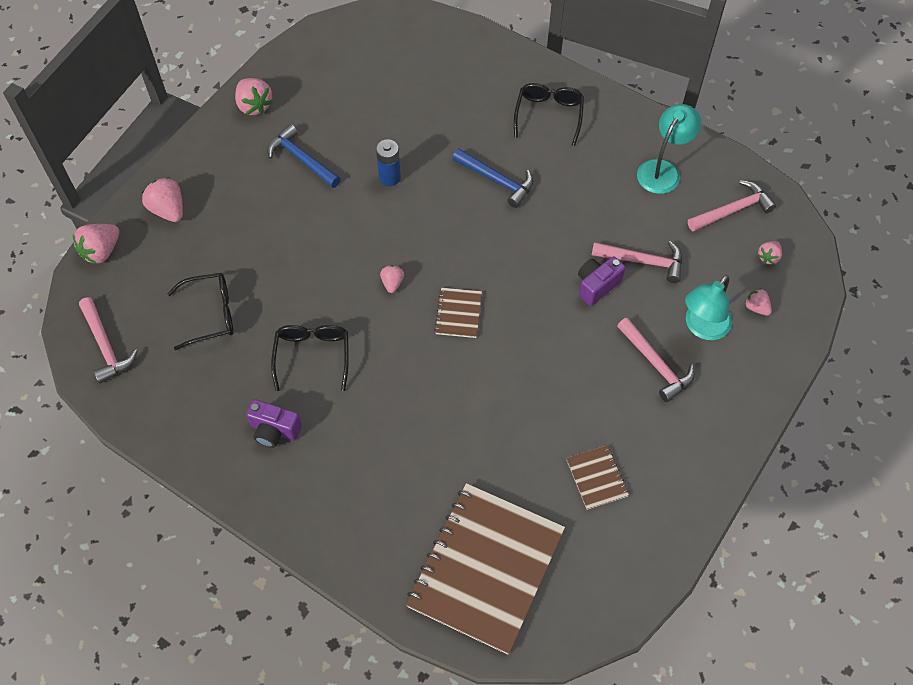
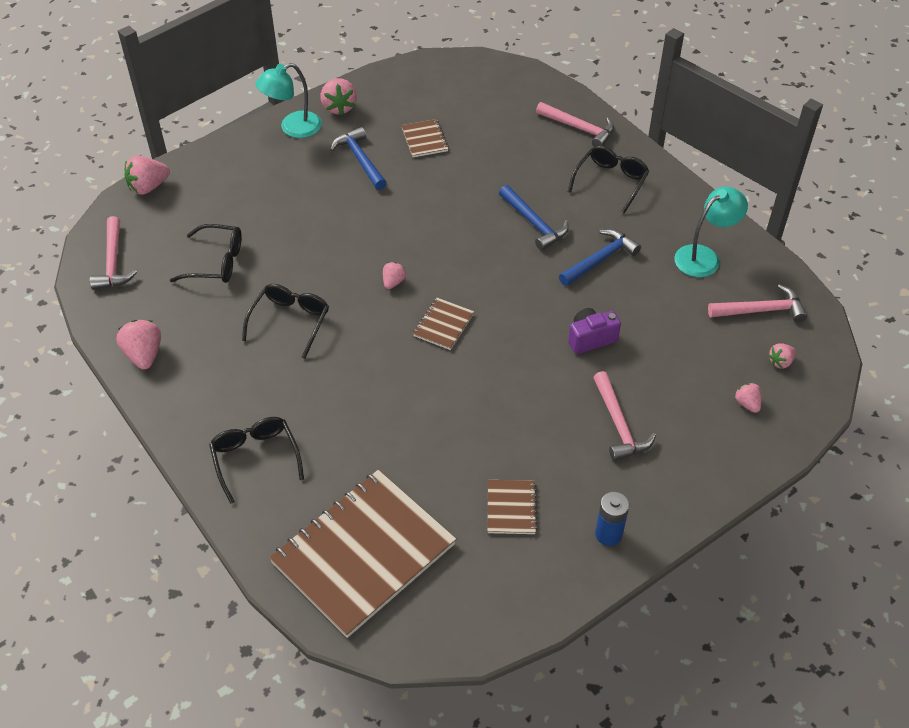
camera: 20 degrees right, 10 degrees down
(168, 210) = (222, 169): pink strawberry -> pink strawberry (144, 355)
(274, 430) = (224, 373): purple camera -> none
(345, 509) = (255, 459): none -> black glasses
(355, 119) = (424, 139): none -> brown notebook
(389, 177) = (433, 195): blue battery -> blue battery (608, 534)
(572, 201) = (600, 259): none -> blue hammer
(643, 261) = (647, 330): pink hammer -> pink hammer (579, 128)
(702, 327) = (682, 405): turquoise lamp -> turquoise lamp (293, 128)

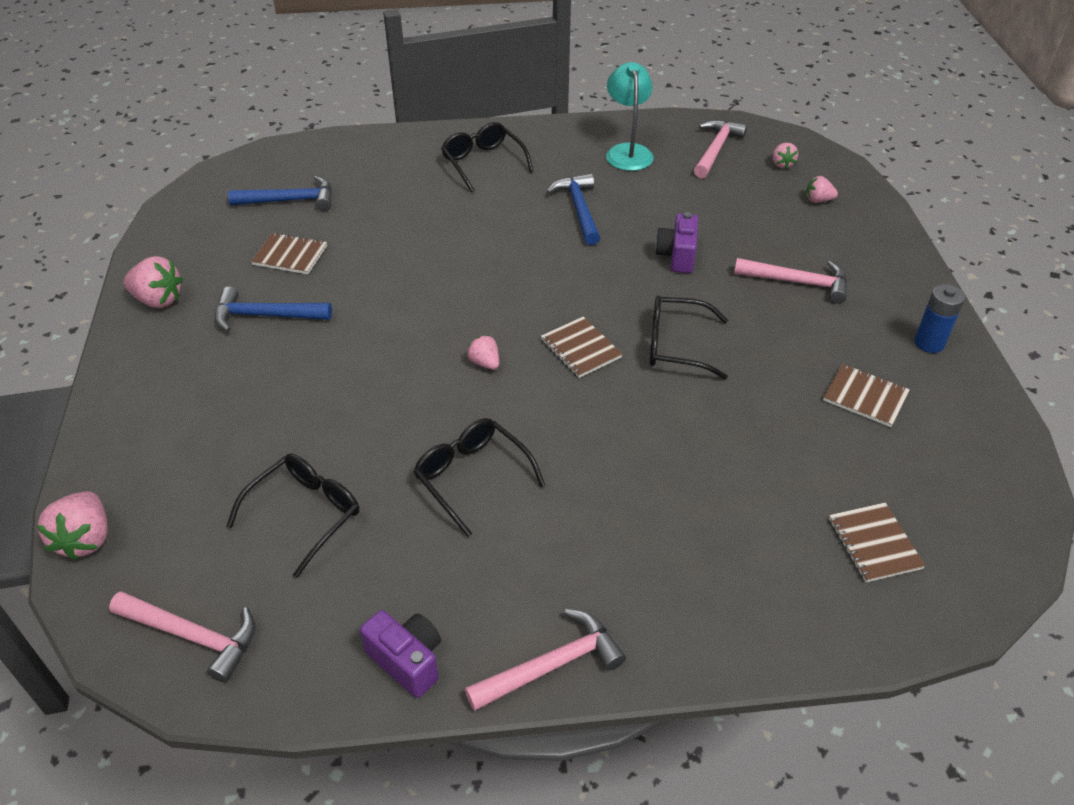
camera: 60 degrees left, 5 degrees down
(144, 355) = (407, 660): pink strawberry -> purple camera
(255, 459) = (675, 596): black glasses -> black glasses (677, 345)
(293, 128) = (145, 352): turquoise lamp -> none
(363, 554) = (874, 543): brown notebook -> brown notebook, size x0.42
(534, 223) = (492, 230): blue hammer -> blue hammer (290, 200)
(579, 128) = (391, 152): pink hammer -> pink hammer (551, 665)

